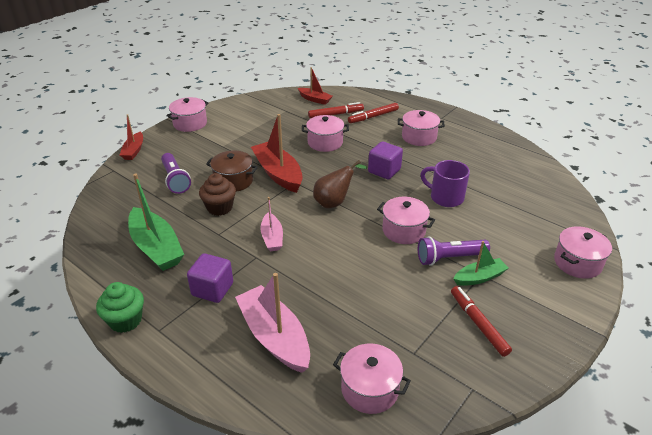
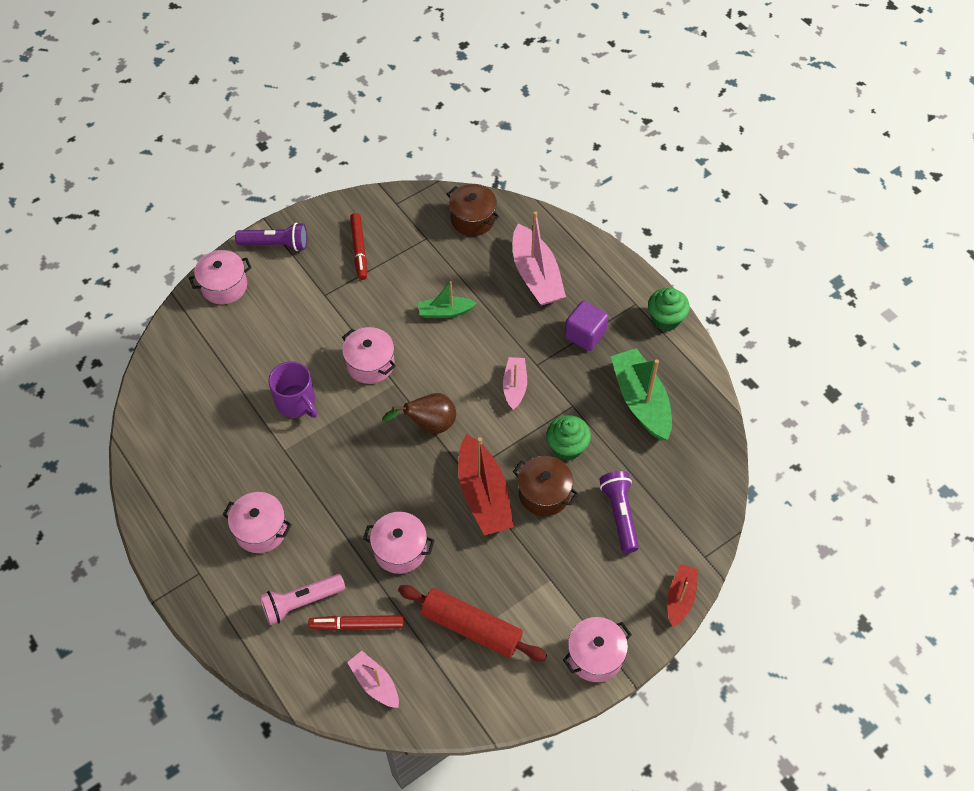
camera: 165 degrees left, 20 degrees up
(219, 208) = (567, 447): brown cupcake -> green cupcake
(268, 122) = (471, 627): none -> red rolling pin
(315, 99) = (375, 683): red boat -> pink boat
(370, 389) = (473, 219): pink pot -> brown pot
(373, 117) = (301, 602): red marker -> pink flashlight
(384, 171) = (345, 467): purple cube -> none
(449, 258) = (343, 319): purple flashlight -> purple flashlight (276, 244)
(479, 277) = (328, 292): green boat -> green boat (445, 312)

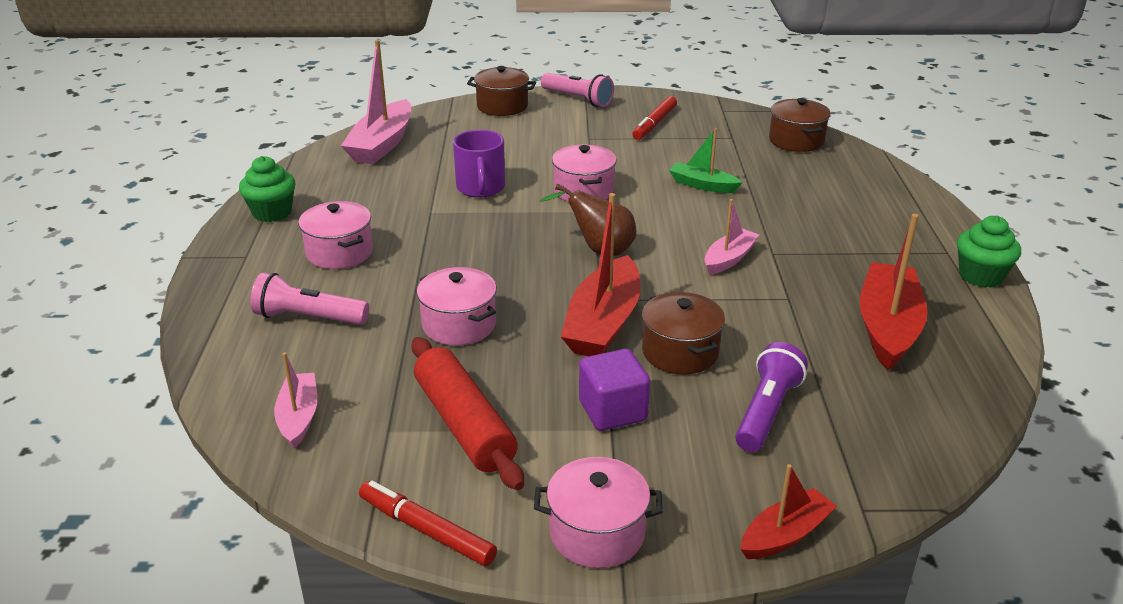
camera: 35 degrees right, 25 degrees down
(224, 286) = (502, 106): pink pot -> brown pot
(276, 244) = (578, 99): purple flashlight -> pink flashlight
(357, 625) = (341, 361): red marker -> red marker (426, 530)
(536, 276) = (834, 195): pink boat -> pink boat (382, 144)
(567, 447) = (748, 327): green cupcake -> green cupcake (272, 213)
(585, 335) = (856, 252): purple cube -> purple cube (612, 411)
(641, 400) = (887, 327): green boat -> red boat

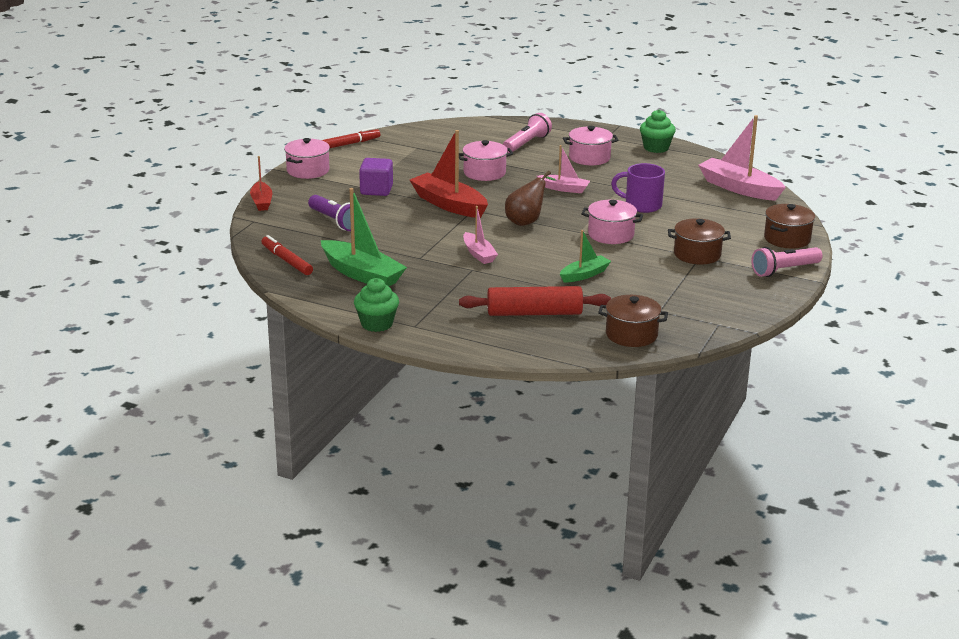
camera: 115 degrees right, 5 degrees down
(299, 417) = (445, 133): pink boat -> pink boat (564, 189)
(464, 424) = (403, 161): red rolling pin -> red rolling pin (534, 313)
(654, 124) = (709, 287): red marker -> red marker (286, 261)
(680, 352) = (403, 215): brown pot -> brown pot (697, 254)
(887, 327) = (362, 274): red boat -> green boat

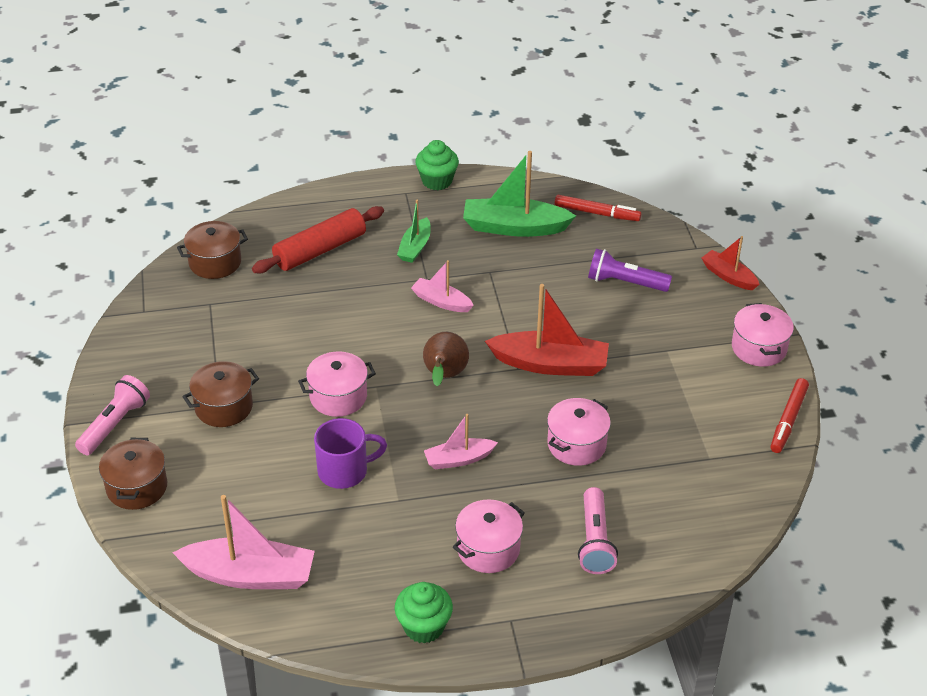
camera: 145 degrees right, 15 degrees up
(376, 190) = (649, 351): purple cube -> none
(584, 275) = (316, 320): green boat -> green boat (415, 247)

